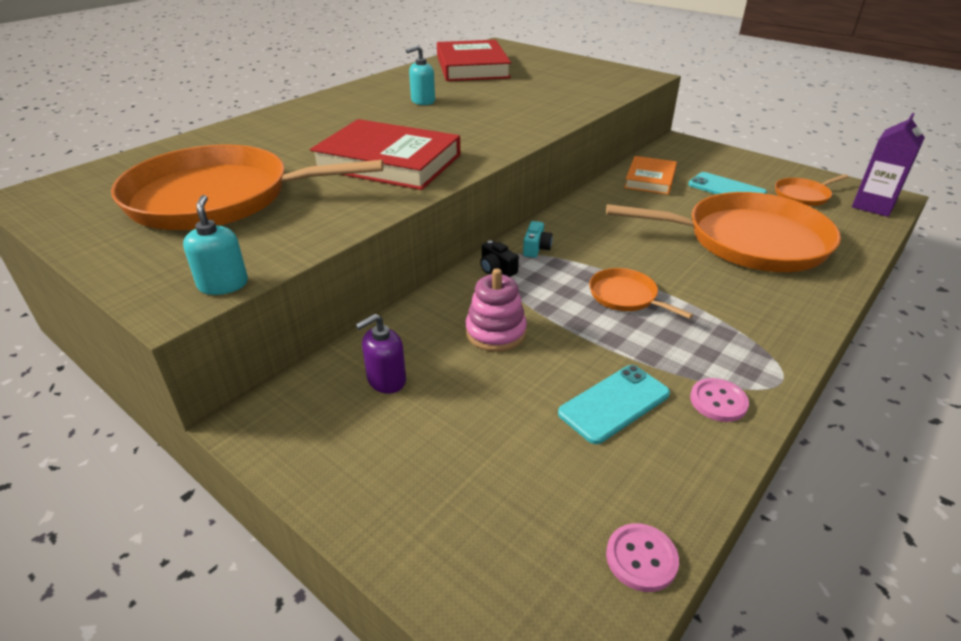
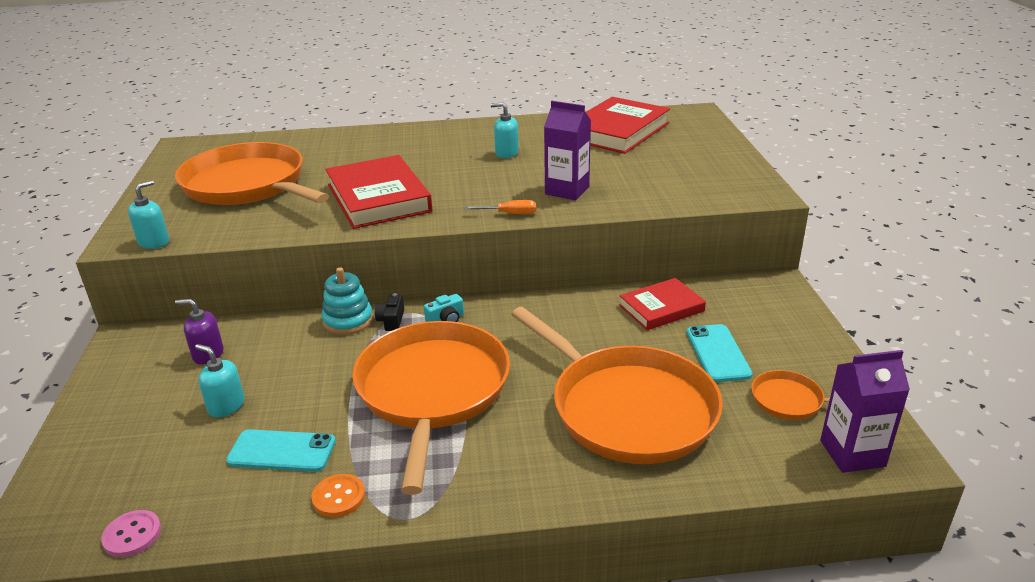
camera: 45 degrees right, 5 degrees down
(461, 286) = (348, 321): none -> turquoise stacking toy
(495, 332) = (308, 363): pink stacking toy -> none
(495, 405) = (226, 406): none -> turquoise soap dispenser
(523, 136) = (510, 214): none -> orange screwdriver
(526, 110) = (567, 190): none -> purple carton
(625, 296) = (432, 391): orange pan -> orange pan, size x2.32
(650, 179) = (661, 308): orange book -> red book
(718, 401) = (339, 497): pink button -> orange button

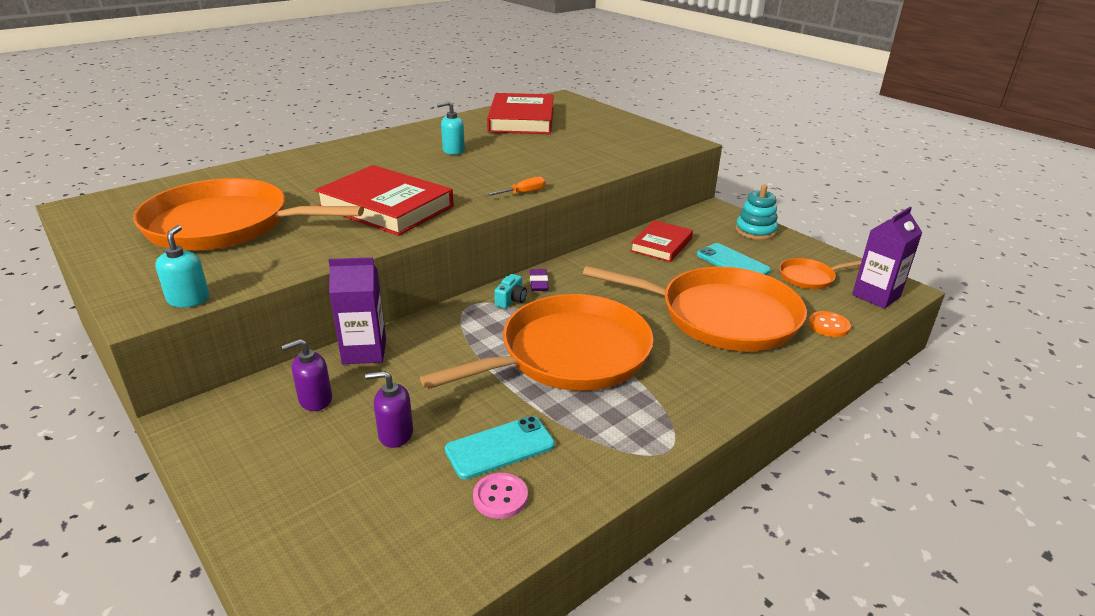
camera: 35 degrees left, 0 degrees up
(132, 535) = (446, 577): pink button -> pink button (500, 497)
(226, 406) = (395, 434): turquoise soap dispenser -> purple soap dispenser
(339, 497) = (595, 459): orange button -> orange button (828, 325)
(348, 321) = (423, 327): turquoise stacking toy -> turquoise stacking toy (755, 231)
(391, 320) = (464, 314): black camera -> none
(432, 391) = (568, 354): orange pan -> orange pan turned 90 degrees clockwise
(489, 311) = (538, 283): none -> purple eraser
(567, 190) = (543, 167): purple carton -> purple carton (364, 351)

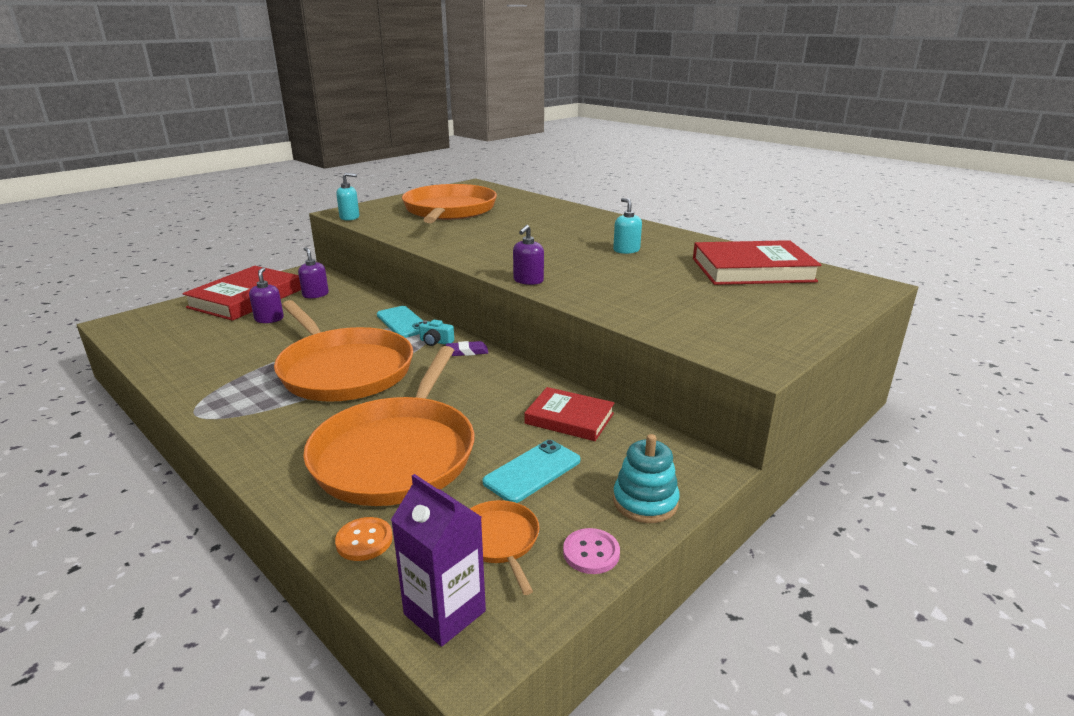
camera: 85 degrees right, 5 degrees down
(364, 351) = (366, 300): purple carton -> none
(386, 206) = (486, 241): red book -> red book (246, 298)
(500, 447) = (237, 350): turquoise phone -> turquoise phone (403, 322)
(500, 497) = (188, 354): pink button -> pink button (591, 552)
(522, 193) = (528, 280): orange screwdriver -> purple soap dispenser

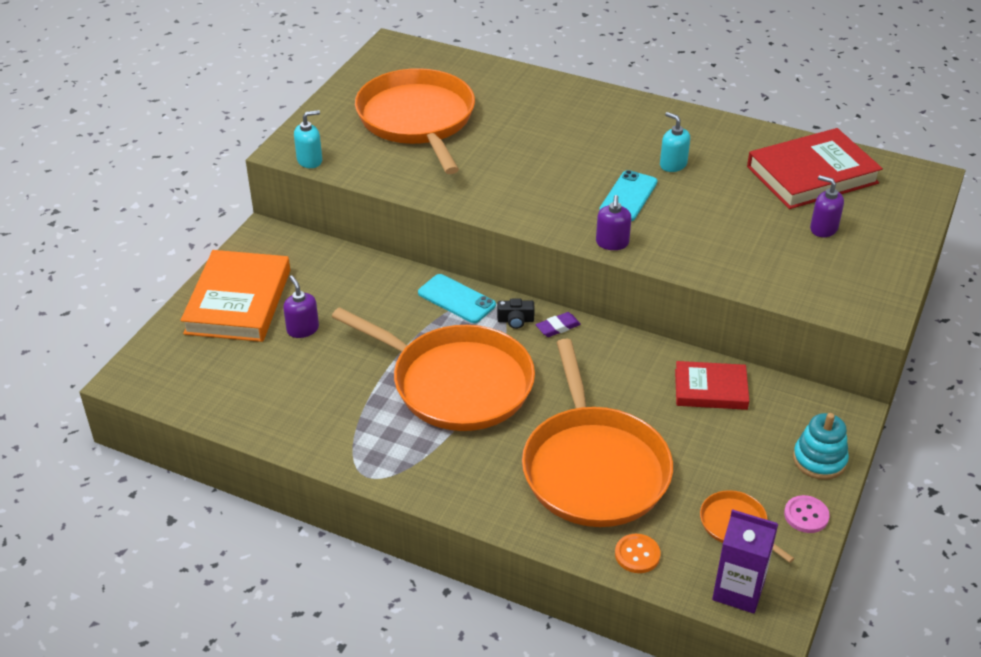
camera: 20 degrees left, 15 degrees up
(246, 298) = (238, 301): red book -> orange book
(315, 294) = (315, 276): purple soap dispenser -> purple soap dispenser (823, 228)
(436, 342) = (515, 320): turquoise camera -> black camera
(532, 471) = (717, 455): turquoise phone -> turquoise phone (628, 196)

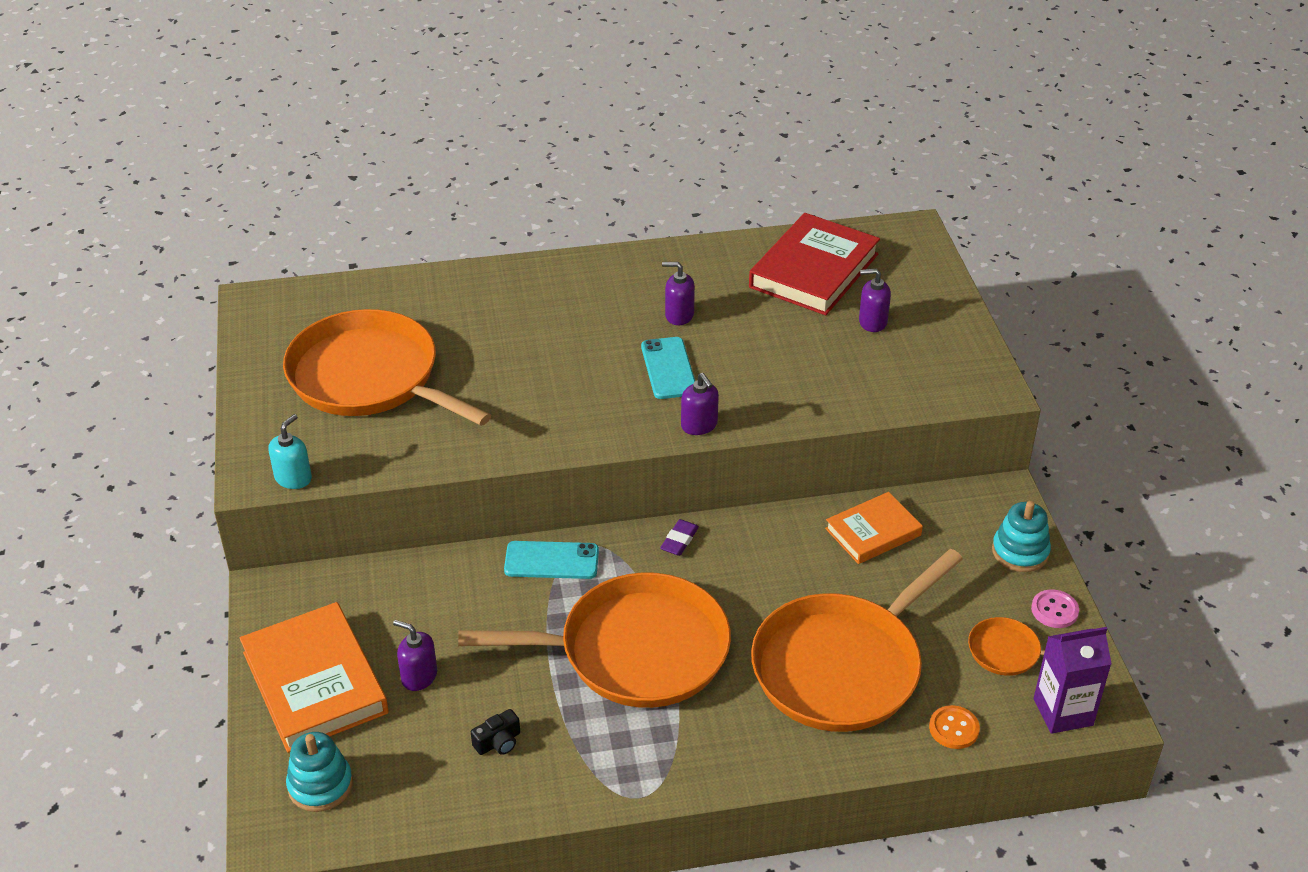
camera: 35 degrees left, 0 degrees up
(183, 363) = (320, 785): none -> turquoise stacking toy
(515, 320) = (632, 554): black camera -> black camera (498, 742)
(594, 468) = (842, 666): orange pan -> orange pan turned 90 degrees clockwise
(673, 164) = (679, 315): turquoise soap dispenser -> purple soap dispenser
(710, 389) = (873, 532): red book -> orange book

